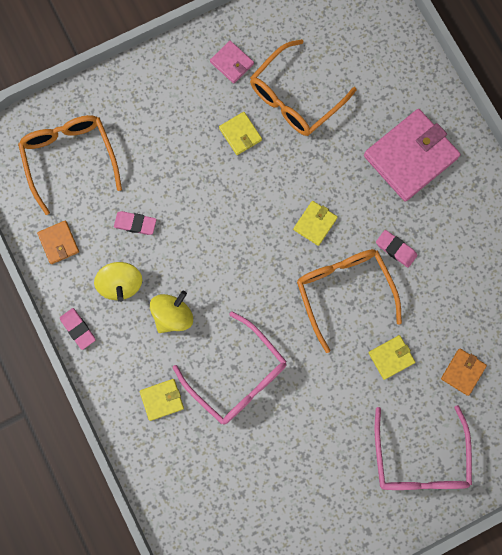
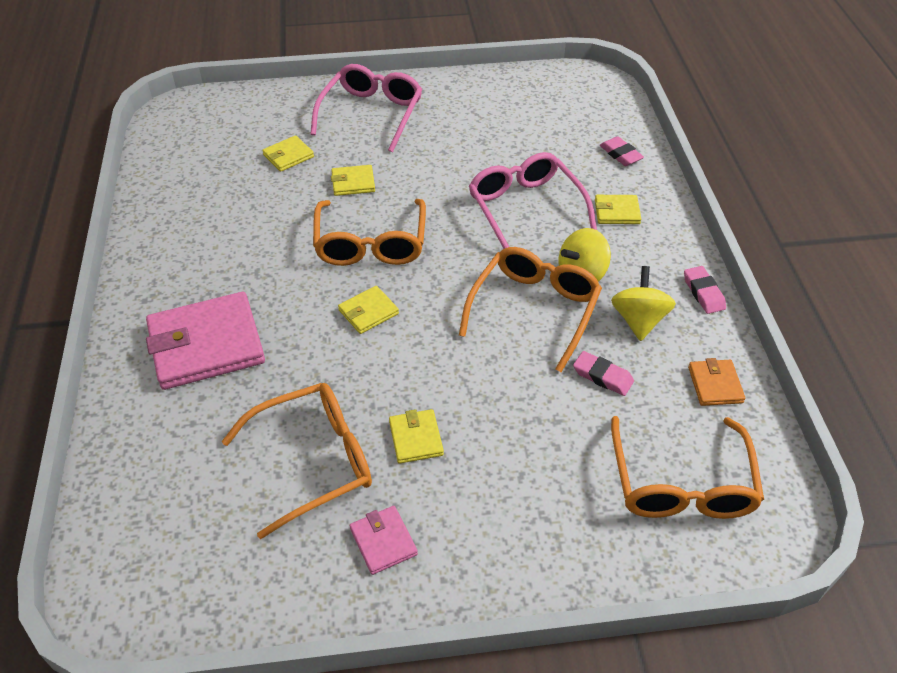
camera: 160 degrees left, 30 degrees down
(198, 268) = (534, 309): none -> orange glasses
(396, 249) = (288, 263): pink eraser -> pink eraser (620, 154)
(463, 372) = (288, 156): orange wallet -> yellow wallet

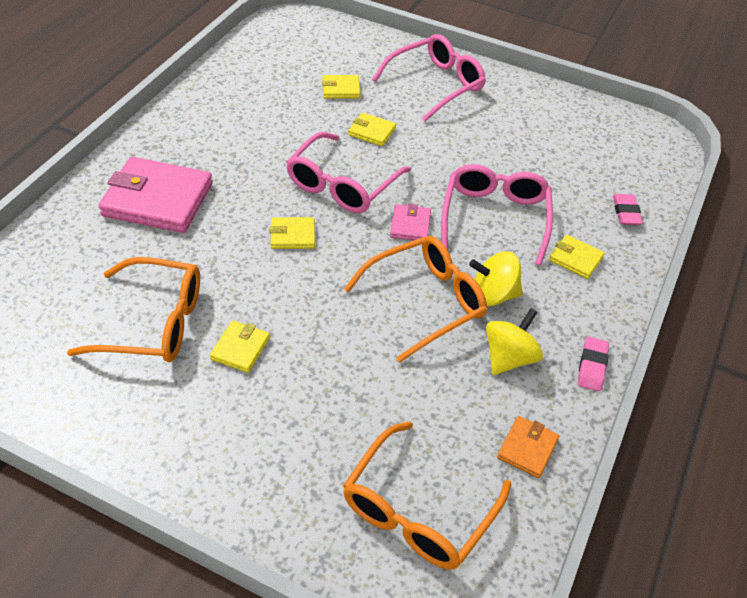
camera: 30 degrees right, 0 degrees up
(371, 244) = (342, 185): orange glasses -> pink glasses
(383, 541) = (147, 409): pink wallet -> pink wallet (410, 225)
(602, 376) = (433, 385): pink eraser -> none

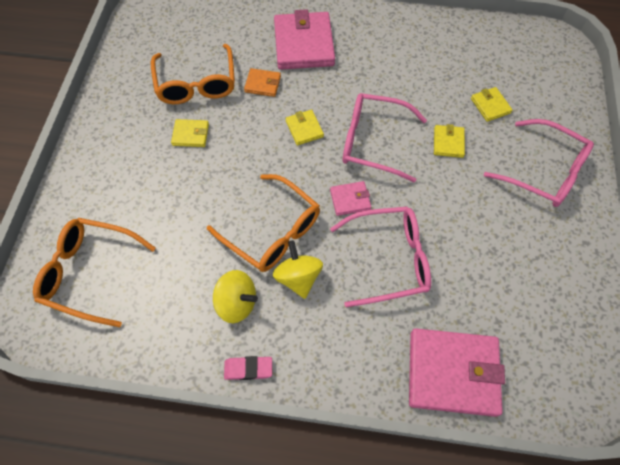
camera: 75 degrees right, 15 degrees up
(527, 448) = (155, 333): orange wallet -> orange wallet (263, 84)
(575, 259) = (368, 335): yellow wallet -> none
(626, 212) = (452, 372): pink eraser -> pink wallet

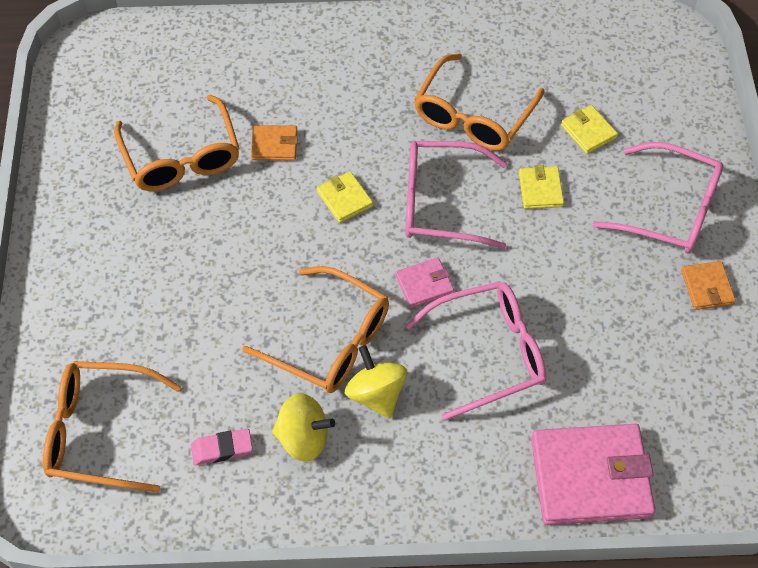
camera: 10 degrees left, 5 degrees down
(191, 134) = (190, 229): yellow wallet -> none
(248, 369) = (336, 515): pink eraser -> pink eraser (222, 449)
(303, 44) = (320, 80): pink wallet -> none
(407, 83) = (473, 116): none -> orange glasses
(565, 235) = (707, 287): none -> orange wallet

